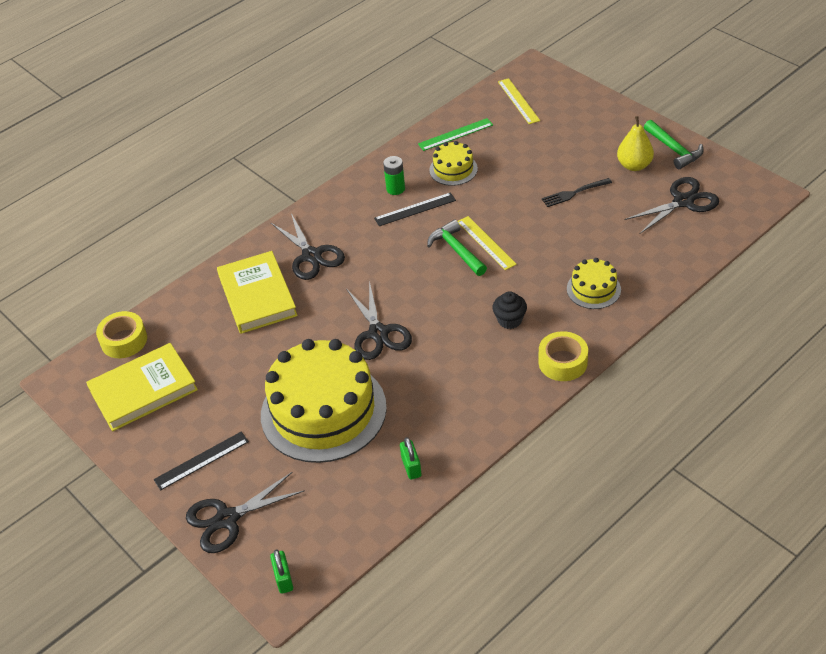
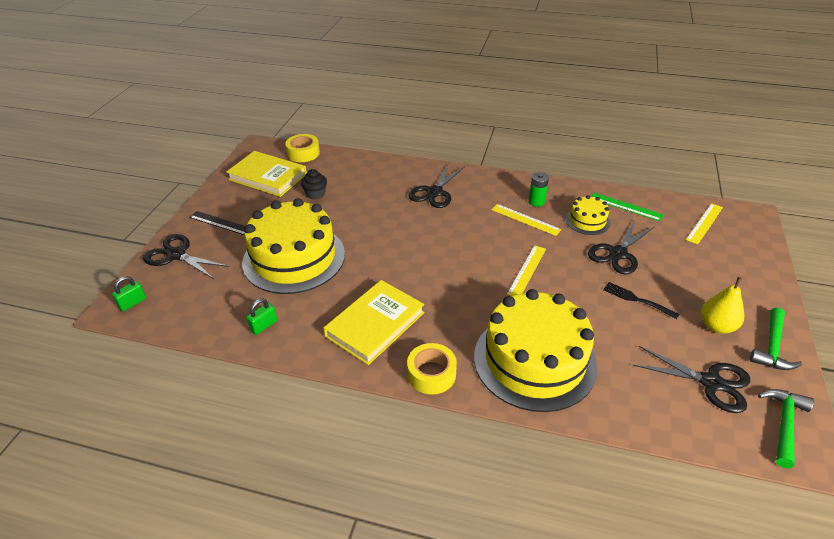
camera: 55 degrees right, 5 degrees down
(257, 296) = (379, 185): yellow book -> yellow book (375, 324)
(378, 333) = (385, 253): black scissors -> black scissors (618, 253)
(415, 209) = (525, 219): black ruler -> yellow ruler
(456, 250) = (503, 258): green hammer -> green hammer (784, 424)
(509, 320) = (454, 320): black cupcake -> black cupcake (315, 194)
(593, 289) = (534, 360): yellow cake -> yellow cake, size x2.19

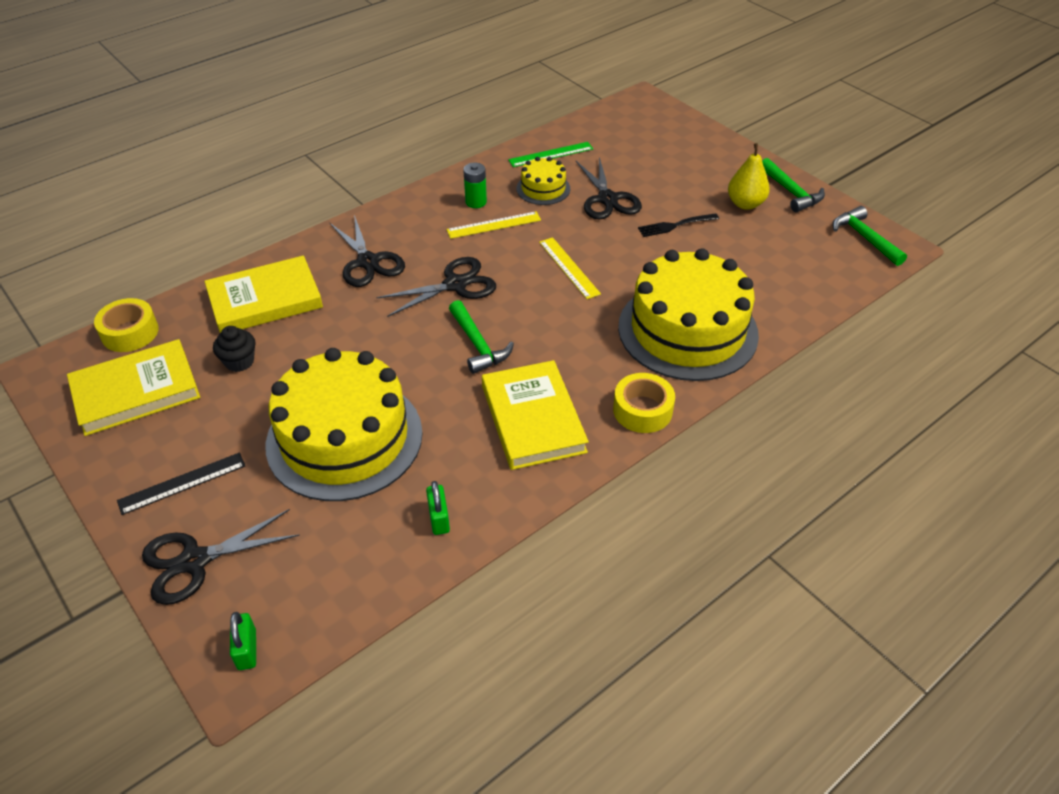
camera: 55 degrees left, 5 degrees up
(367, 177) = (265, 300): none -> yellow book
(414, 268) = (478, 345): none -> green hammer
(704, 223) = (624, 128): yellow ruler -> none
(711, 383) = (798, 246): black scissors -> black scissors (455, 284)

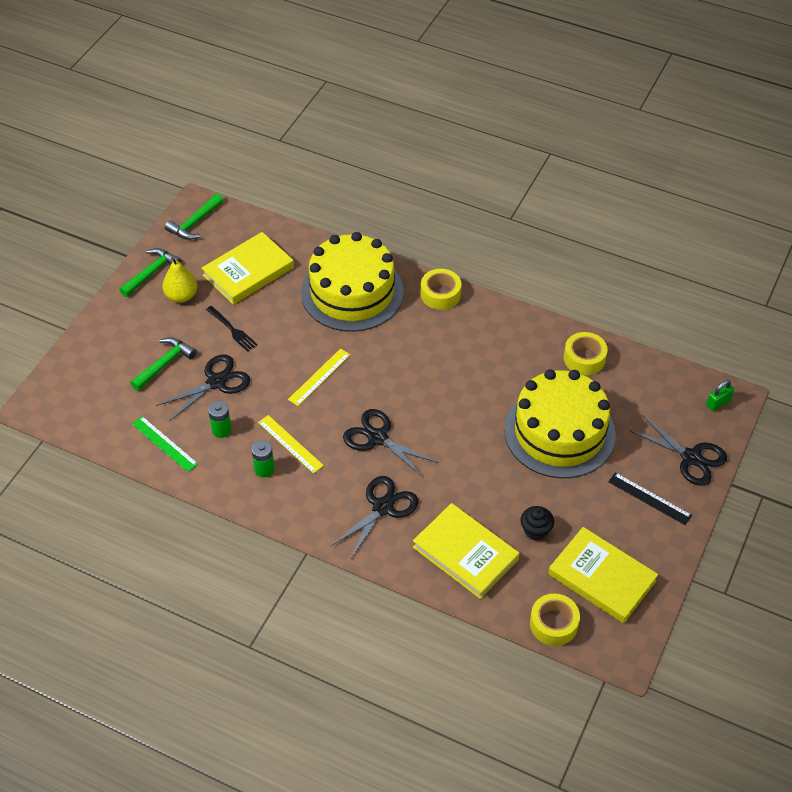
camera: 115 degrees left, 5 degrees up
(439, 518) = (584, 358): green padlock -> yellow tape
(478, 345) = (433, 398): green hammer -> green hammer (165, 364)
(533, 418) = (481, 344): yellow book -> yellow book (248, 271)
(543, 188) = (221, 430): yellow cake -> green battery

